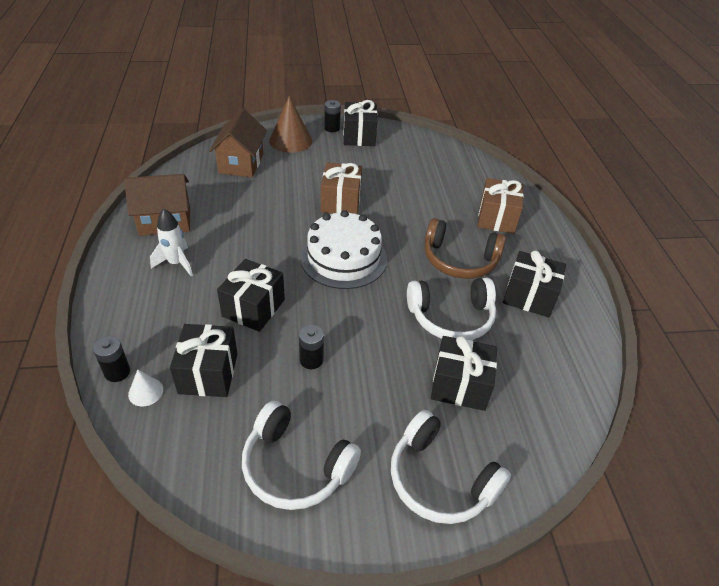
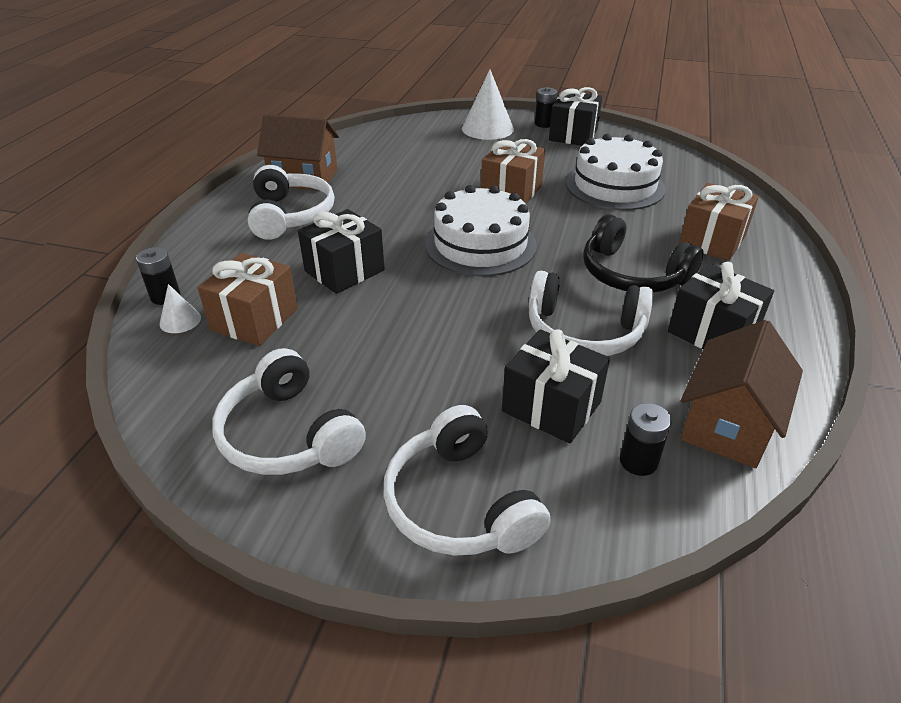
camera: 25 degrees right, 5 degrees down
(176, 263) = (290, 215): white rocket -> white headphones
(208, 373) = (255, 319): black gift -> brown gift
(241, 163) = (418, 141): brown house -> brown house (727, 425)
(290, 140) = (487, 128): brown cone -> white cone
(311, 360) = (377, 334): black battery -> black battery (638, 461)
(411, 181) = (614, 186): none -> white cake
(459, 260) = (632, 274): brown headphones -> black headphones

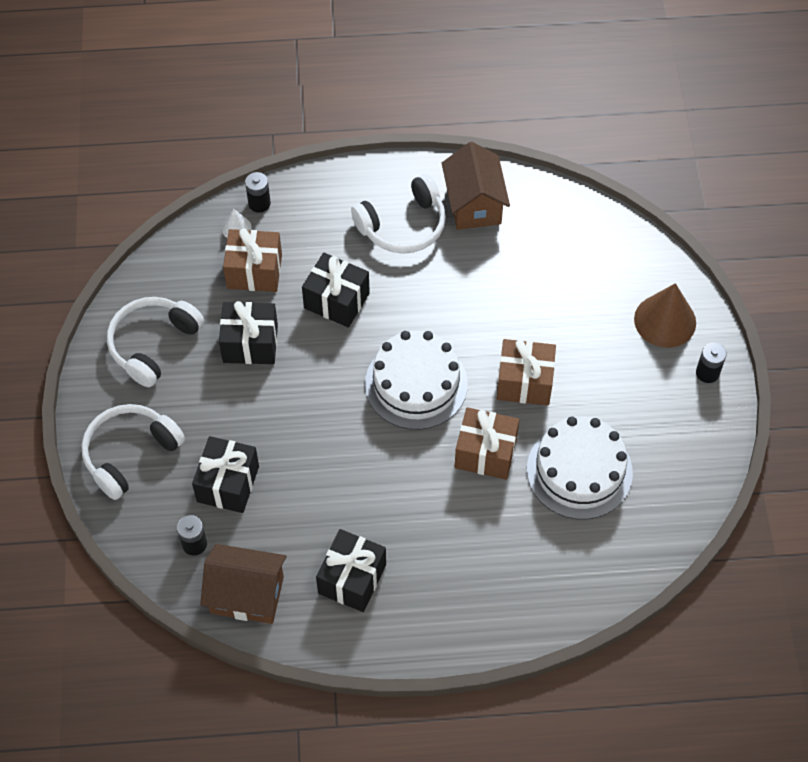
camera: 70 degrees right, 20 degrees up
(487, 128) = (665, 321): white cone -> brown cone
(573, 135) = (690, 409): black gift -> black gift (250, 344)
(584, 331) = (320, 488): white headphones -> none
(632, 274) = (415, 510): black headphones -> none
(712, 240) = (502, 570): brown gift -> brown gift (485, 453)

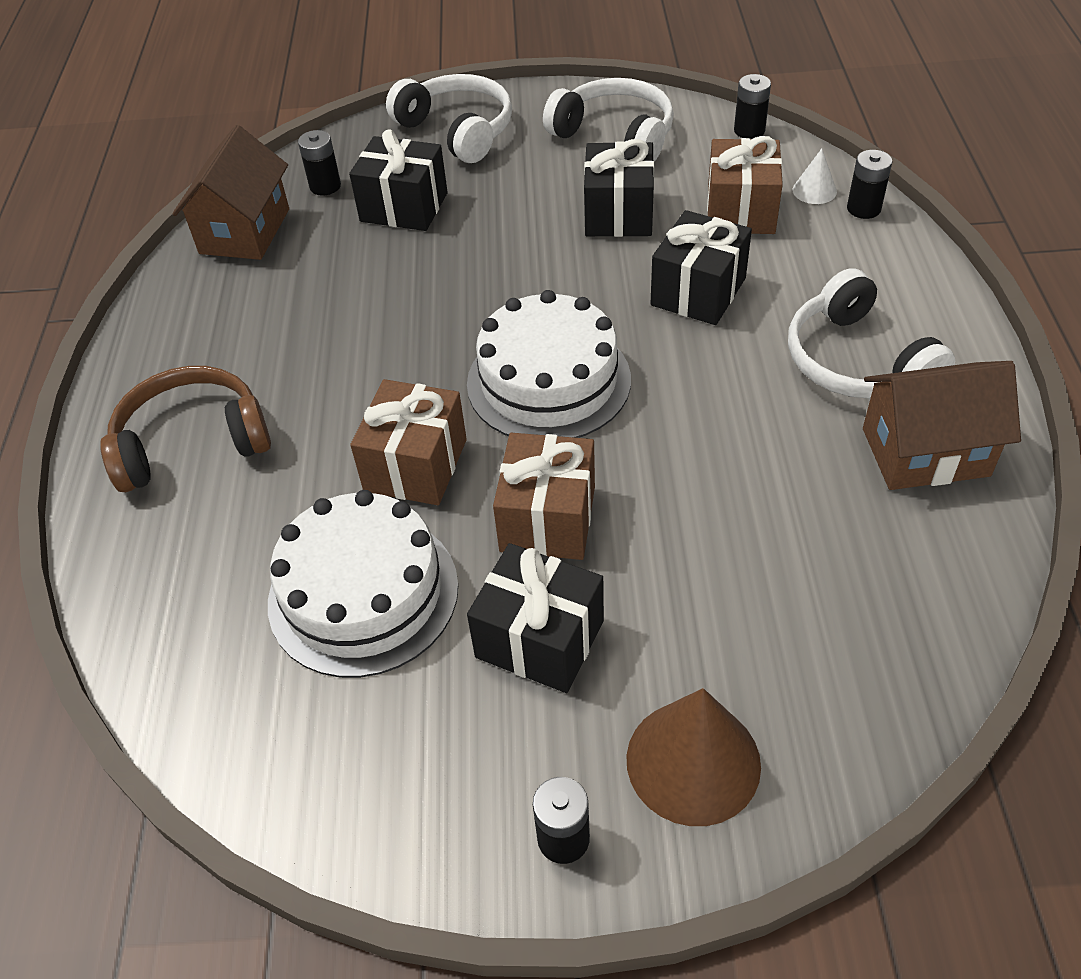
camera: 95 degrees right, 10 degrees down
(159, 259) = (749, 130): none -> black battery
(352, 579) = (239, 322): black gift -> black gift (540, 639)
(467, 586) = (192, 443): none -> brown headphones

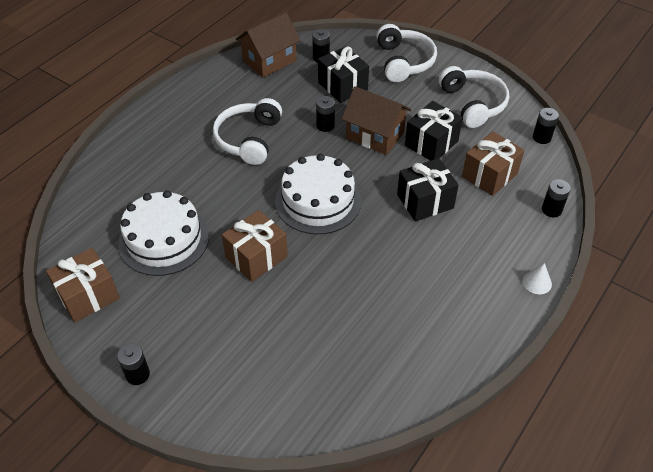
camera: 35 degrees right, 0 degrees up
(192, 443) = (165, 141): brown headphones -> none
(416, 465) = (232, 202): brown gift -> brown gift (88, 296)
(439, 273) = (325, 125): none -> black battery
(540, 639) = (204, 300): black gift -> none
(693, 761) = (208, 384): brown cone -> none
(814, 190) = (538, 186): white cone -> white cone (537, 282)
(857, 361) = (459, 278): white headphones -> white headphones (249, 139)
(925, 452) = (440, 337): brown house -> brown house (375, 135)

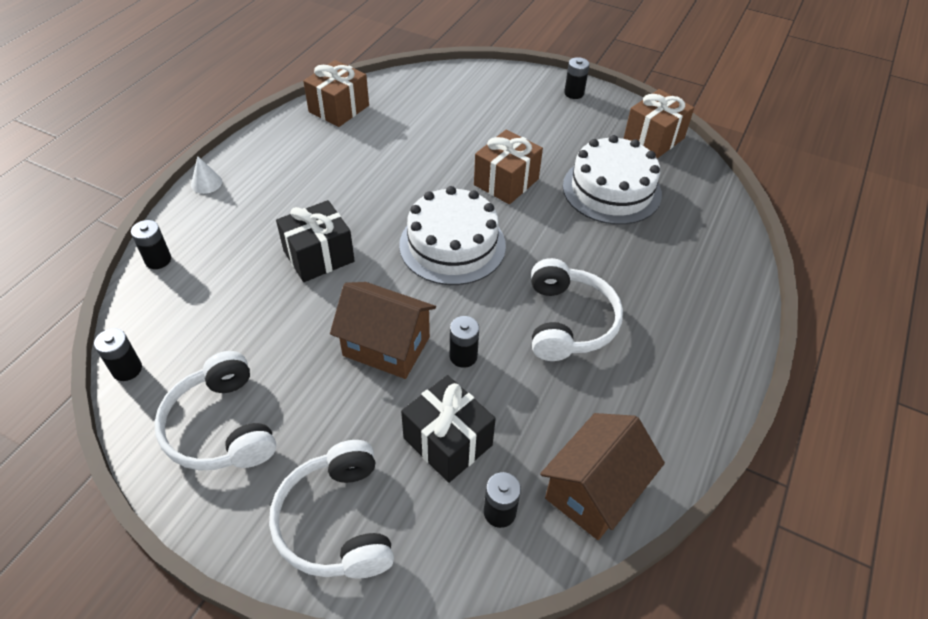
camera: 170 degrees right, 0 degrees up
(431, 143) = (302, 341): black gift -> none
(489, 175) = (226, 299): brown gift -> brown gift (339, 109)

